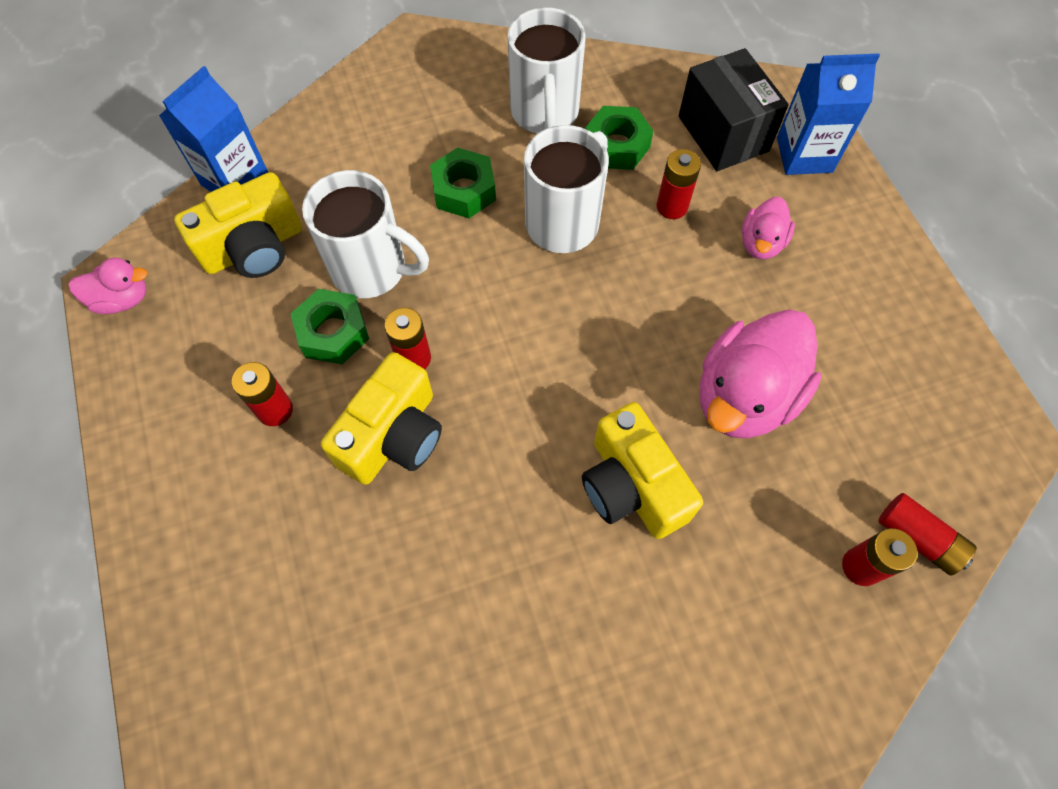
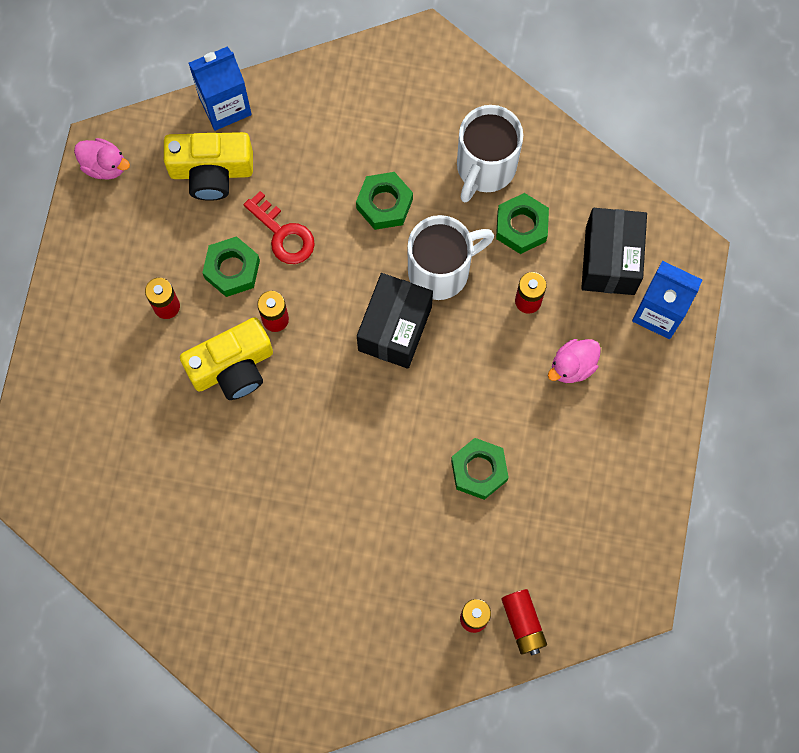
camera: 30 degrees right, 10 degrees up
(371, 269) = (283, 234): white mug -> red key
(553, 301) = (395, 328): none -> black box
(632, 486) = (364, 487): yellow camera -> none
(744, 396) = (479, 470): pink duck -> green nut

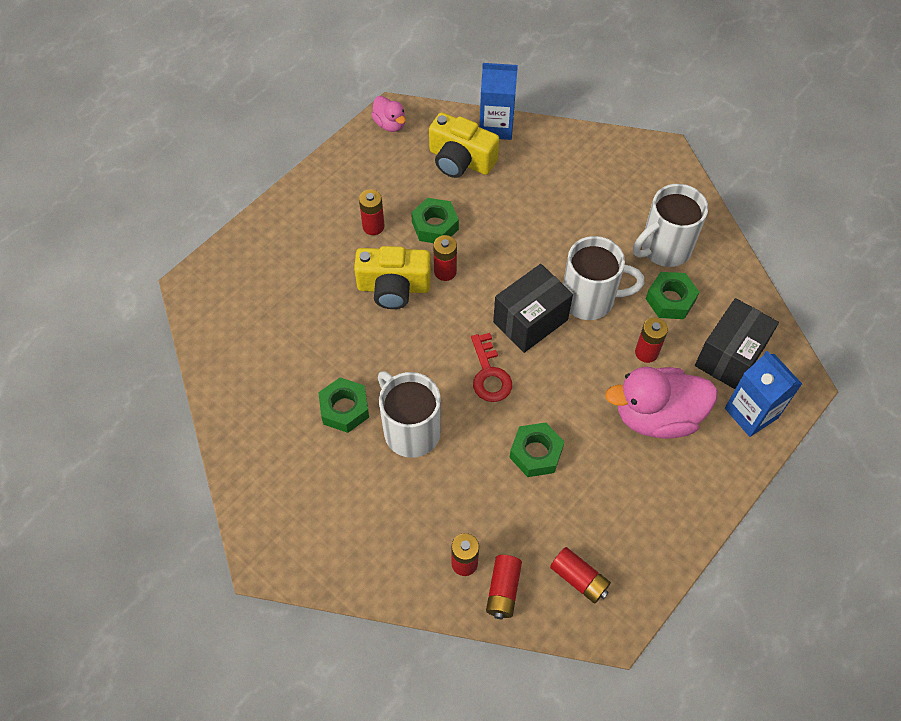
camera: 30 degrees right, 15 degrees down
(283, 234) = (486, 221): red key -> red key (489, 374)
(344, 515) = (410, 430): none -> white mug
(384, 204) = (573, 236): green nut -> green nut (344, 409)
(572, 366) = (656, 416): pink duck -> pink duck, size x1.94
(585, 573) = (579, 579): none -> red battery

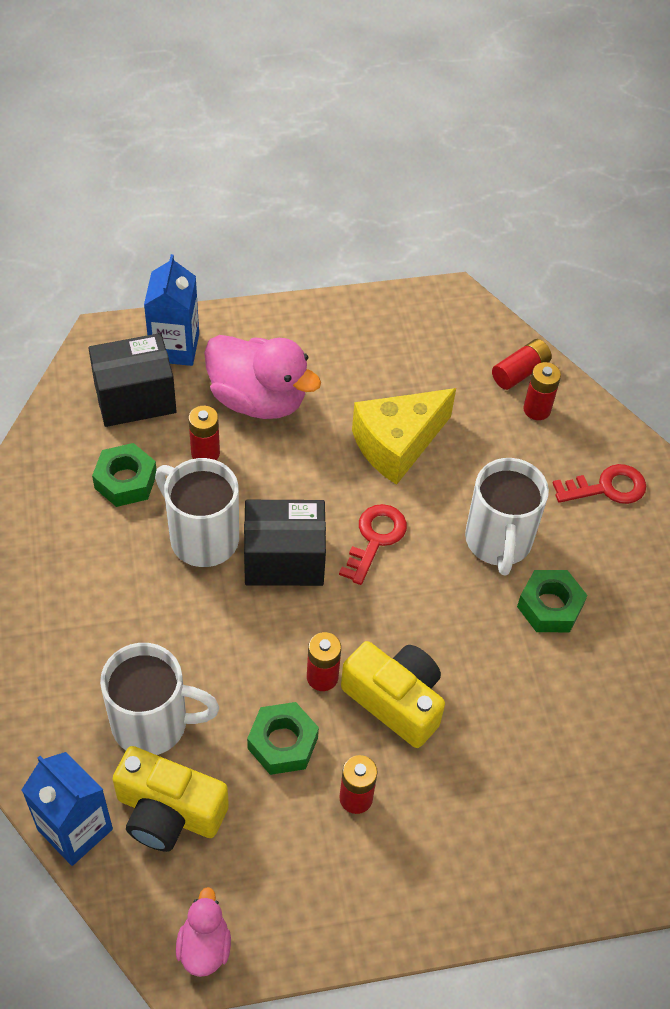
camera: 145 degrees left, 5 degrees down
(366, 531) = (607, 487): none -> red key
(460, 160) = (168, 812): yellow camera -> yellow camera turned 135 degrees clockwise
(536, 453) = (397, 444): green nut -> yellow cheese
(579, 579) = (450, 340): red battery -> none
(664, 249) = (69, 532): white mug -> white mug (153, 723)

